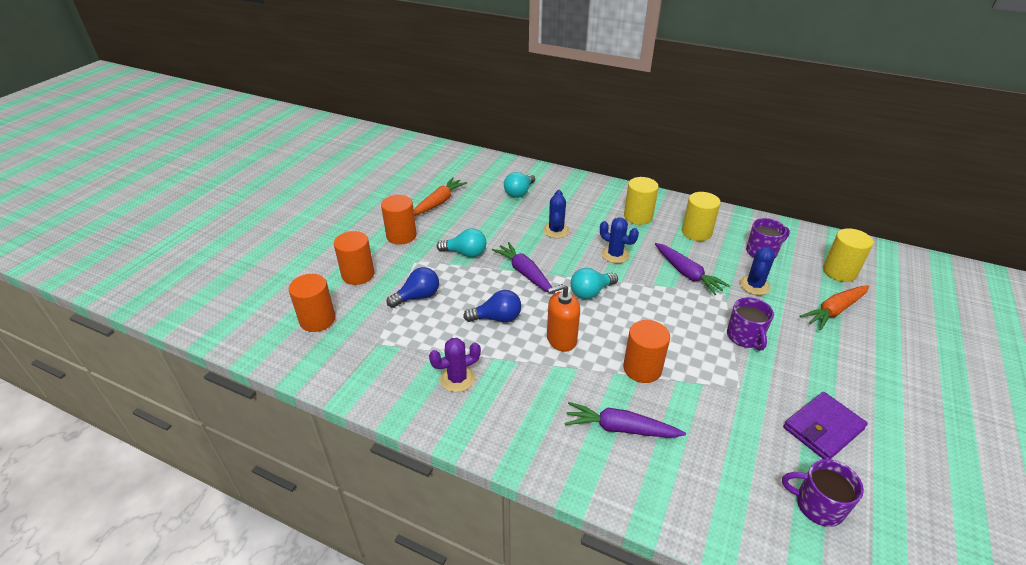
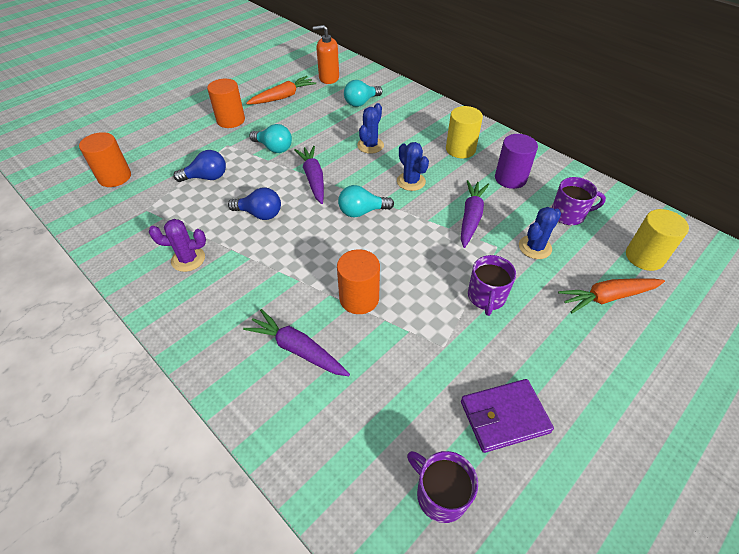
camera: 20 degrees right, 10 degrees up
(358, 274) = (172, 146): orange cylinder -> none
(561, 339) = (303, 249): orange soap dispenser -> orange soap dispenser (329, 78)
(687, 274) = (471, 217): purple carrot -> purple carrot turned 150 degrees counterclockwise
(696, 232) = (510, 178): yellow cylinder -> purple cylinder

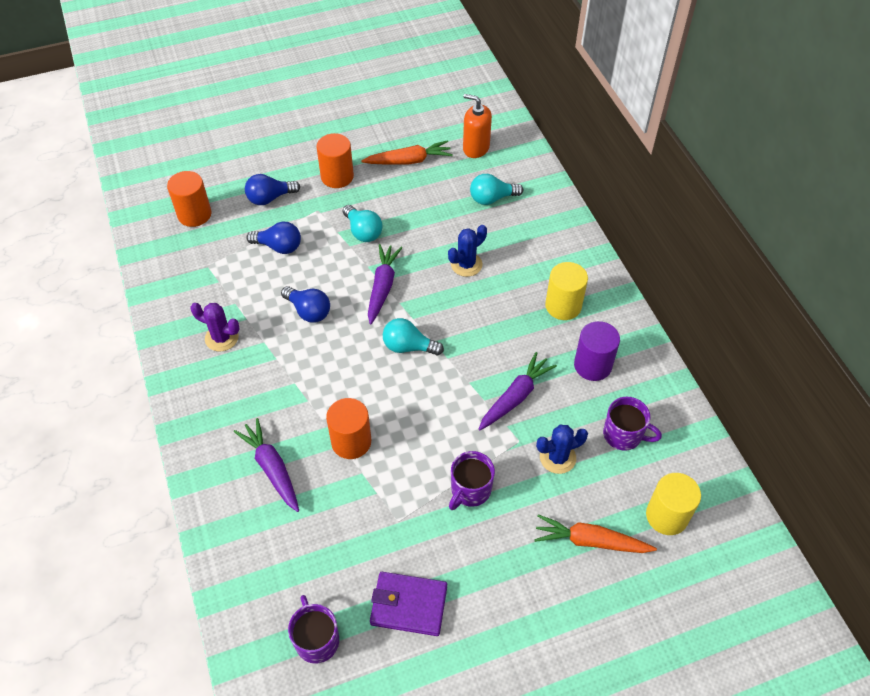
camera: 25 degrees right, 5 degrees up
(180, 148) = (270, 198): none -> blue light bulb
(411, 181) = (481, 328): blue cactus -> none

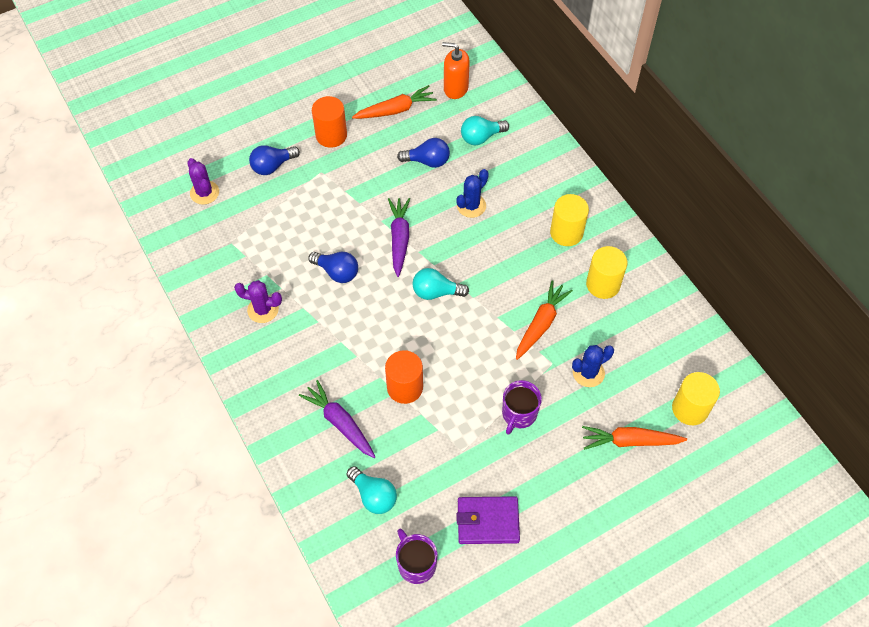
camera: 10 degrees left, 5 degrees up
(194, 214) = (204, 193): orange cylinder -> purple cactus
(279, 246) = (293, 213): blue light bulb -> blue light bulb (427, 161)
(363, 231) = (369, 187): turquoise light bulb -> turquoise light bulb (373, 495)
(515, 397) = (540, 324): purple carrot -> orange carrot
(592, 365) = (603, 284): purple cylinder -> yellow cylinder
(623, 435) = (641, 343): purple mug -> none

